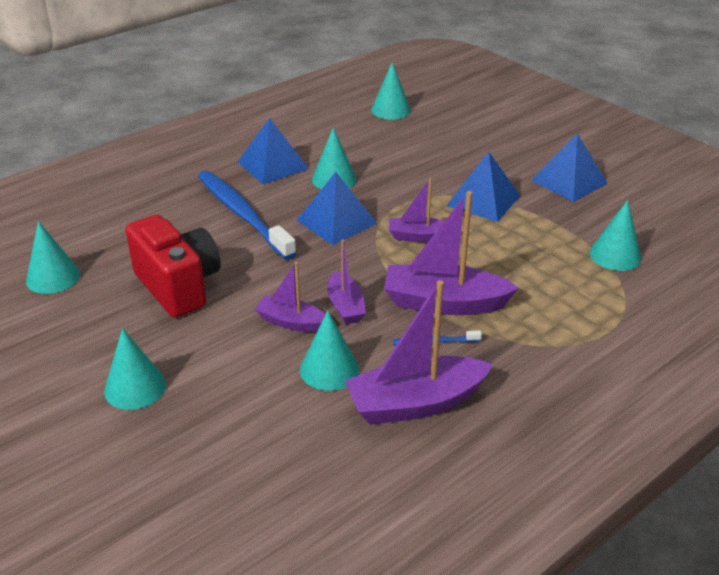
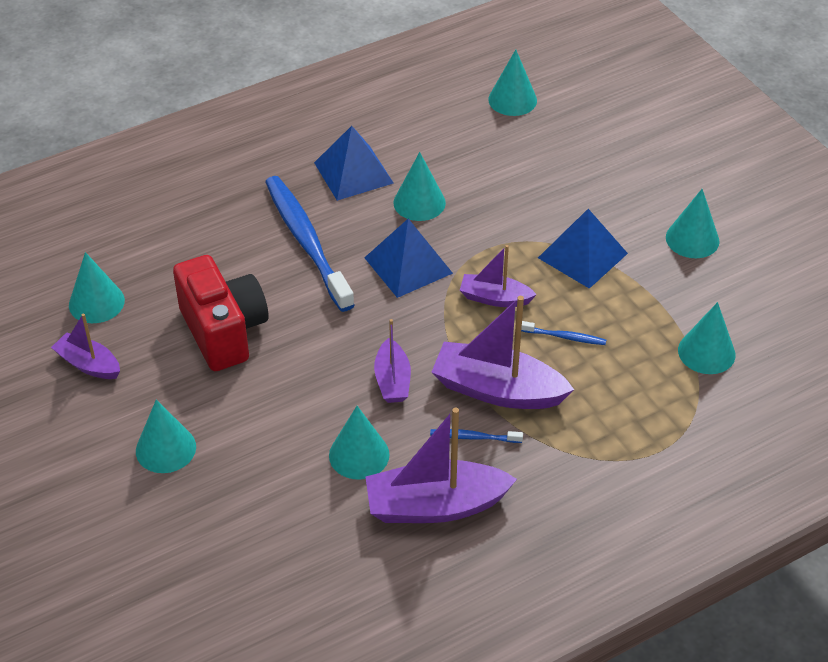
camera: 10 degrees right, 10 degrees up
(291, 322) = (332, 393): purple boat -> purple boat (88, 364)
(489, 257) = (564, 337): none -> blue toothbrush
(569, 181) = (692, 239): blue pyramid -> turquoise cone

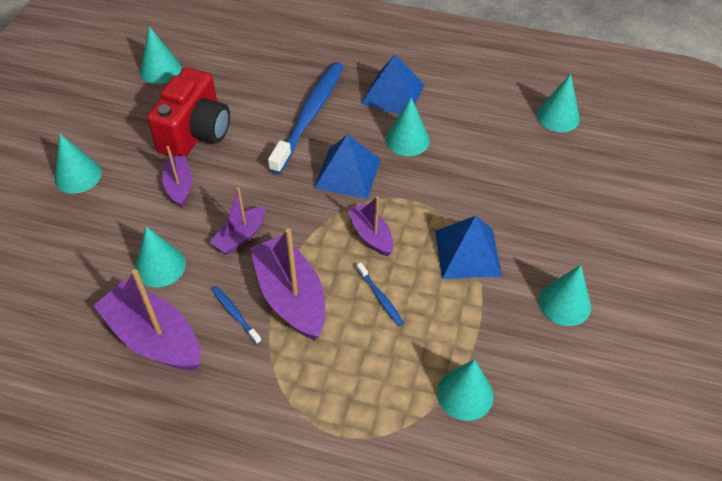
camera: 45 degrees right, 5 degrees up
(88, 364) = (110, 100): purple boat -> purple boat (179, 186)

